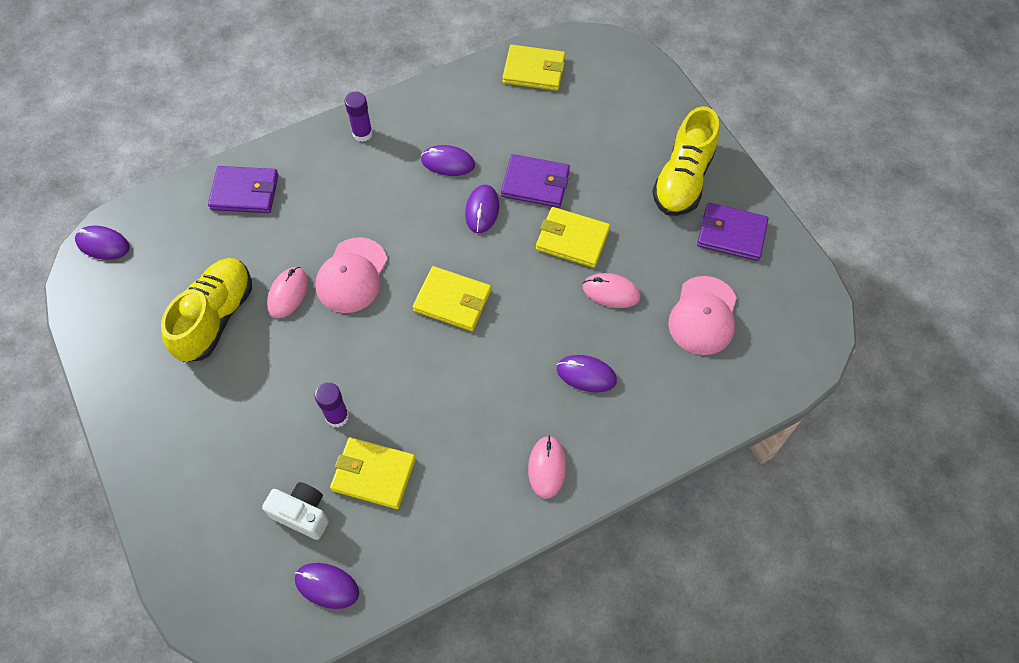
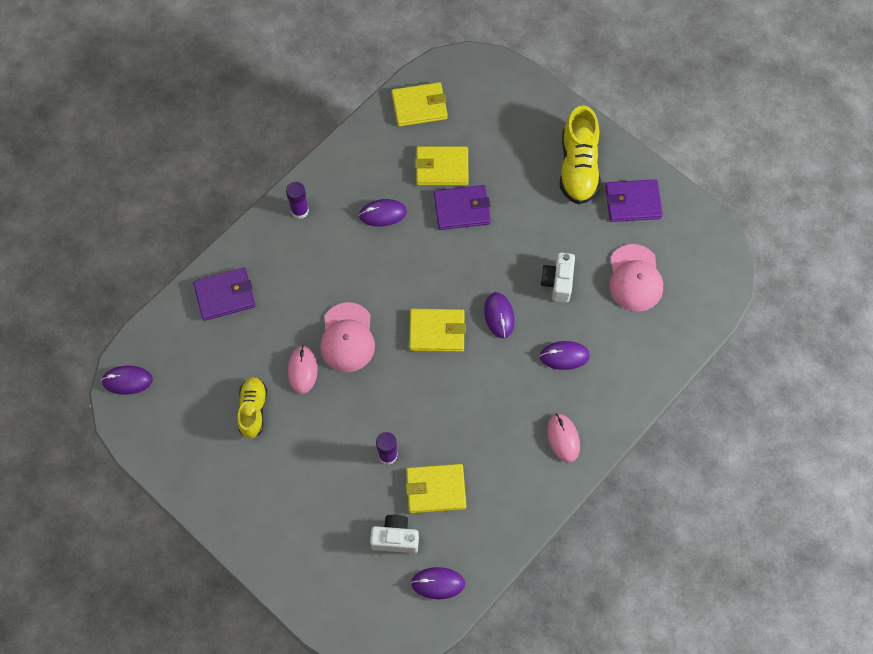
camera: 20 degrees left, 5 degrees up
(215, 317) = (253, 410): yellow shoe -> yellow shoe, size x0.63
(482, 210) = (428, 247): purple mouse -> purple mouse (499, 316)
(572, 239) = (510, 248): yellow wallet -> yellow wallet (442, 168)
(611, 292) = (557, 282): pink mouse -> white camera

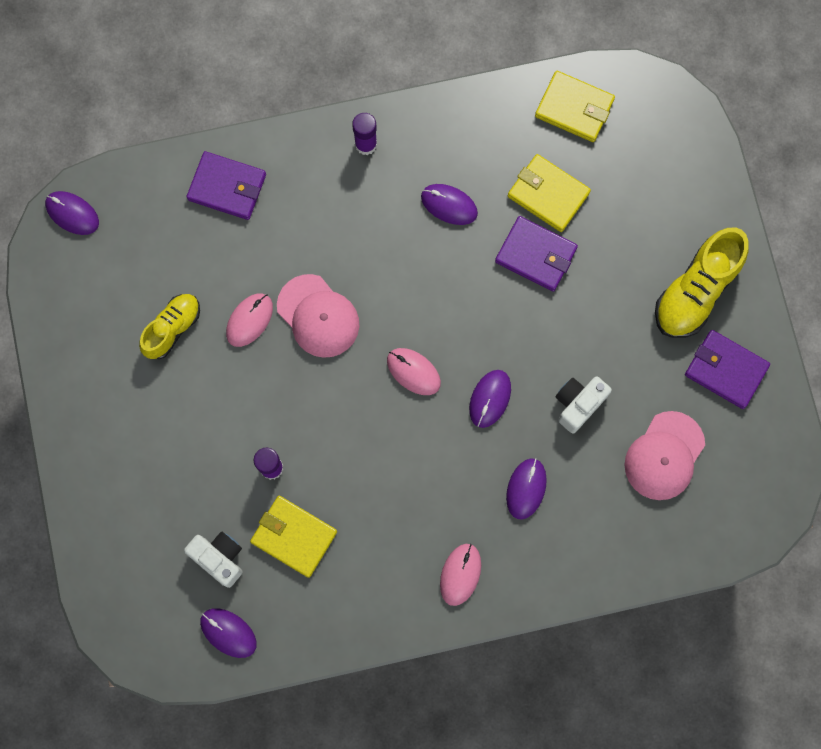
camera: 35 degrees right, 10 degrees up
(347, 338) = (318, 316): pink cap -> pink cap turned 75 degrees counterclockwise
(437, 331) = (413, 372): yellow wallet -> pink mouse
(564, 356) = (526, 489): purple mouse -> purple mouse turned 75 degrees clockwise

